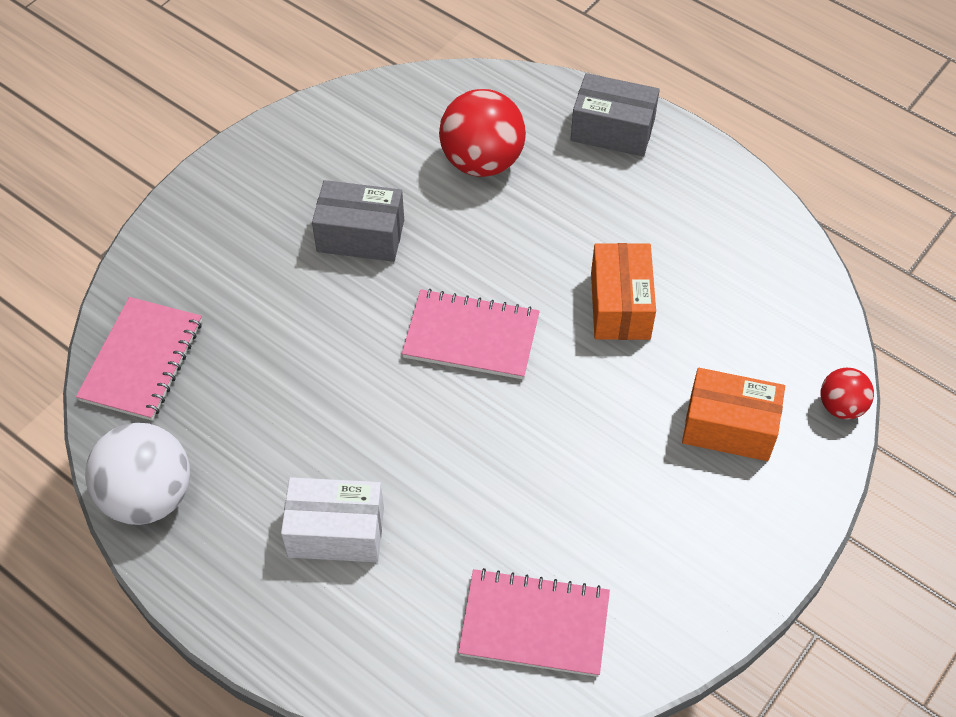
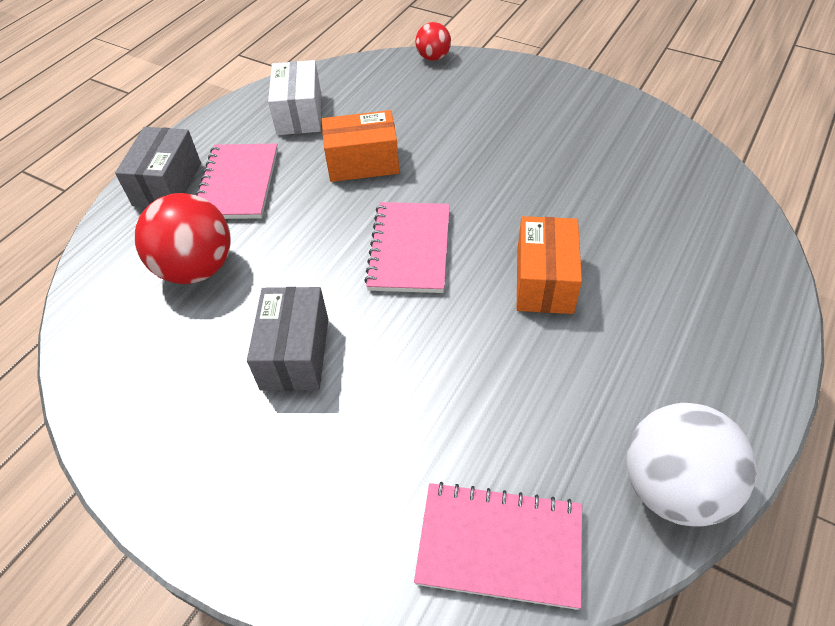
camera: 95 degrees left, 5 degrees down
(336, 532) = (642, 312): white box -> white box (299, 114)
(534, 624) = (664, 180): pink notebook -> pink notebook (238, 183)
(729, 427) = (464, 102): orange box -> orange box (544, 281)

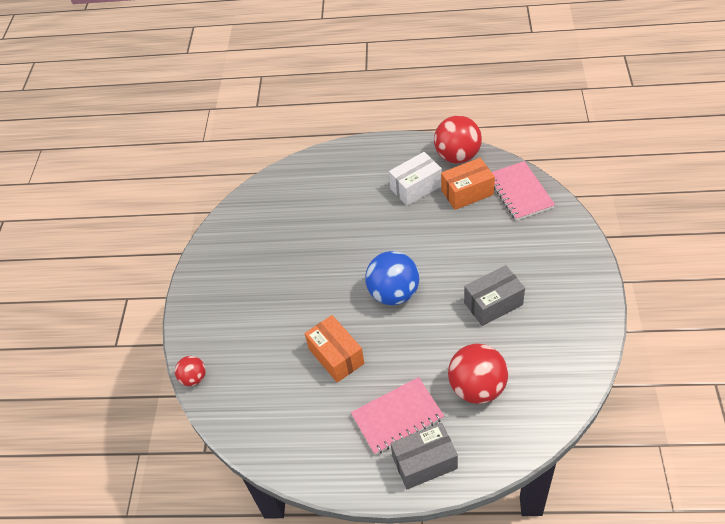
camera: 115 degrees left, 0 degrees up
(299, 114) = (305, 427): white box -> white box (416, 187)
(410, 249) = (393, 293): pink notebook -> blue ball
(544, 281) = (379, 230): orange box -> orange box (467, 192)
(673, 487) = (457, 156): white ball -> red ball

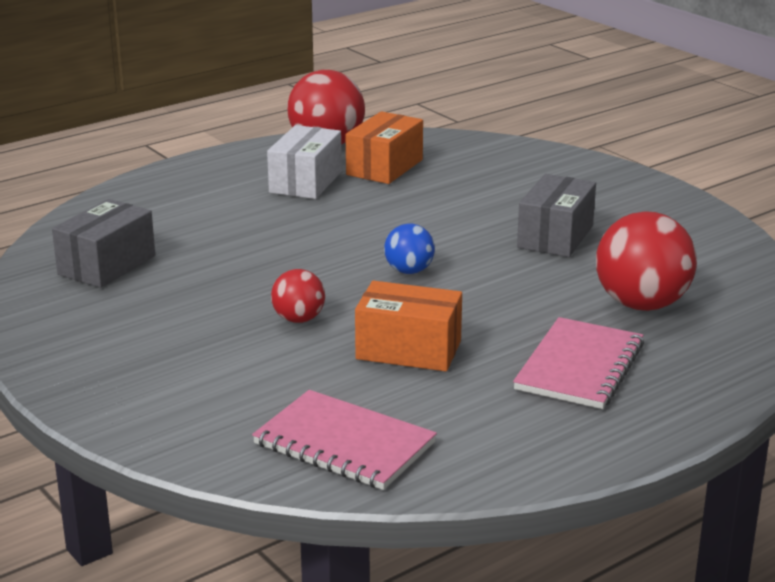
camera: 45 degrees left, 25 degrees down
(194, 378) = (196, 458): red ball -> red ball (298, 319)
(393, 293) = (409, 271): blue ball -> blue ball, size x0.54
(424, 462) = (677, 388): grey box -> grey box (107, 265)
(520, 192) = (453, 149): pink notebook -> pink notebook (344, 443)

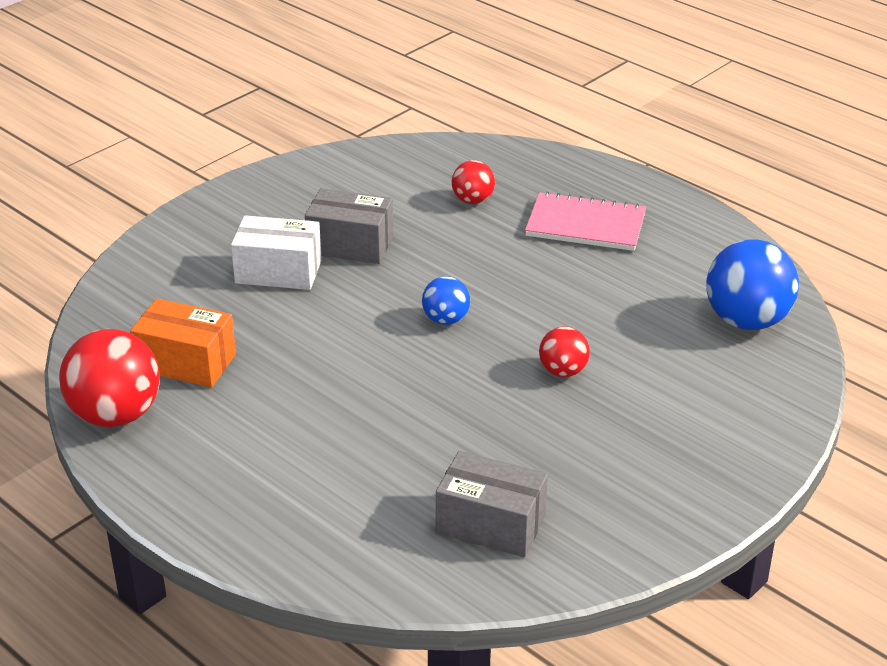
camera: 100 degrees left, 10 degrees up
(305, 182) = (236, 415): white box -> white box (278, 272)
(344, 443) = (746, 321): pink notebook -> blue ball
(408, 350) = (593, 305): orange box -> none
(641, 304) = (473, 200): red ball -> red ball, size x0.54

